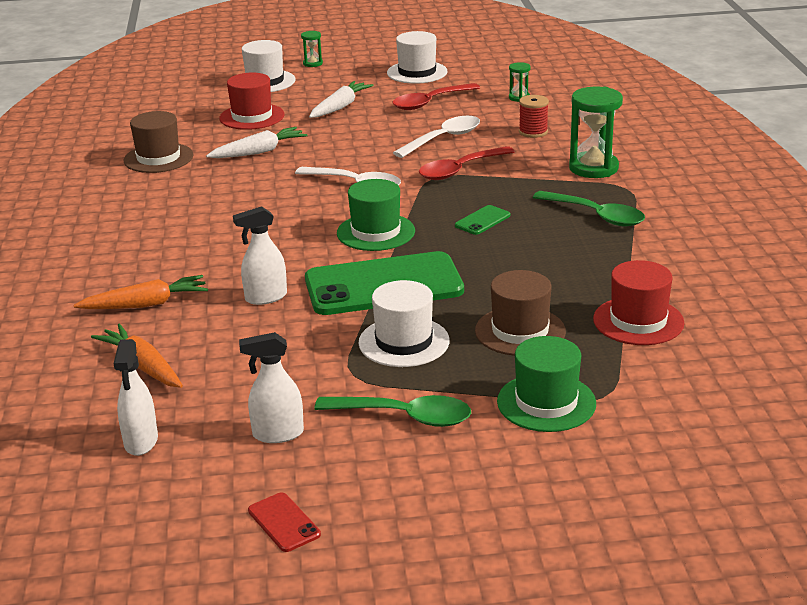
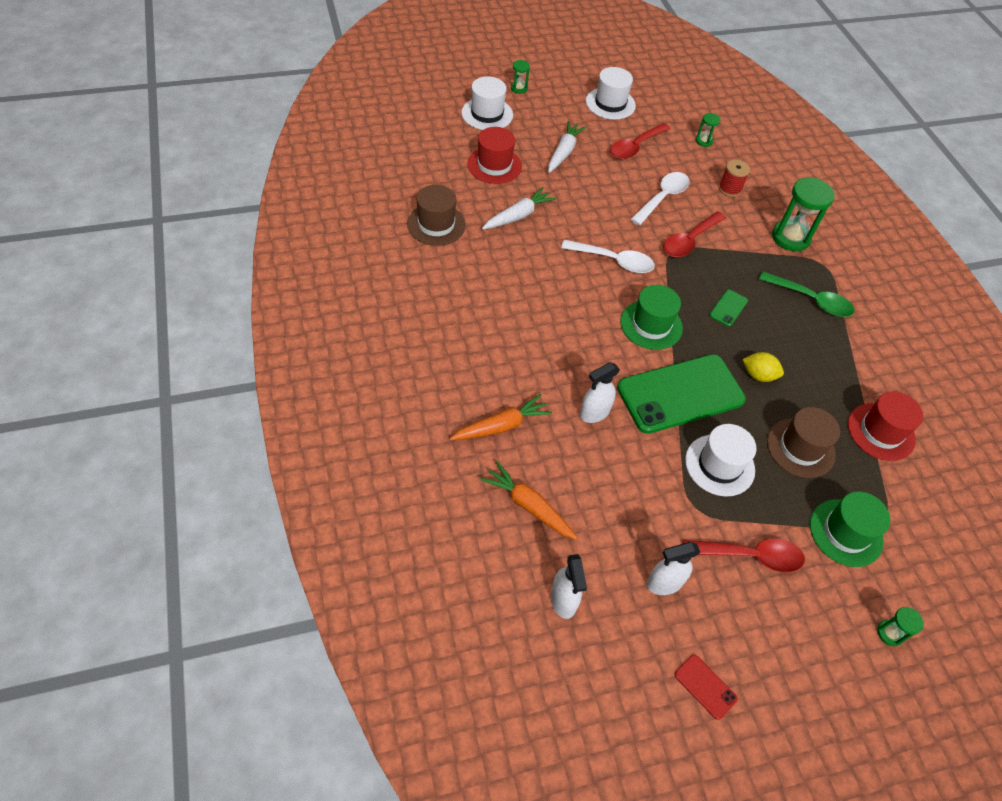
camera: 15 degrees left, 25 degrees up
(405, 417) = (750, 556): green spoon -> red spoon
(494, 273) = (758, 375): none -> yellow lemon
(565, 491) = (889, 633): none -> green hourglass

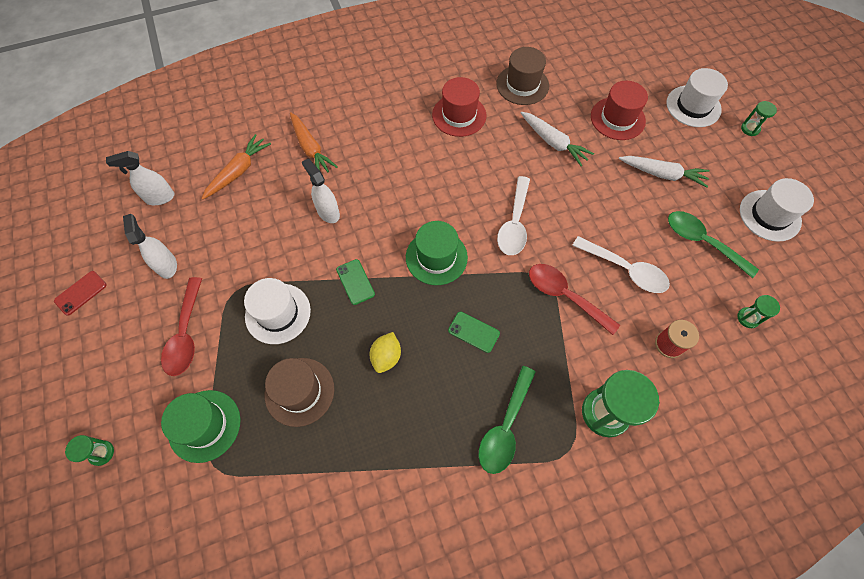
camera: 90 degrees right, 10 degrees up
(635, 147) = (702, 242): red spoon -> green spoon
(680, 394) = (355, 282): green phone -> green phone, size x0.41
(881, 431) = (324, 484): red hat -> red hat (459, 115)

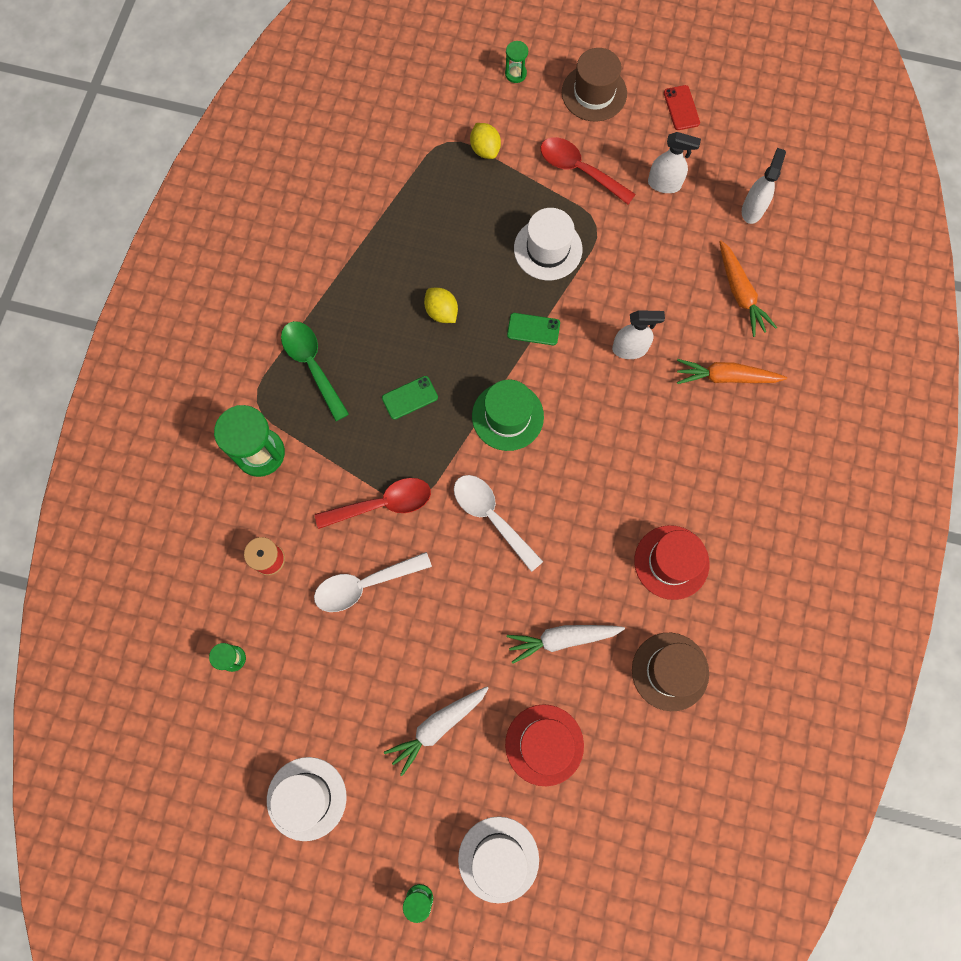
camera: 125 degrees right, 10 degrees up
(204, 425) = (485, 149): green hat -> yellow lemon
(299, 391) = (462, 229): brown hat -> brown hat (594, 93)
(702, 242) = (334, 691): green spoon -> none

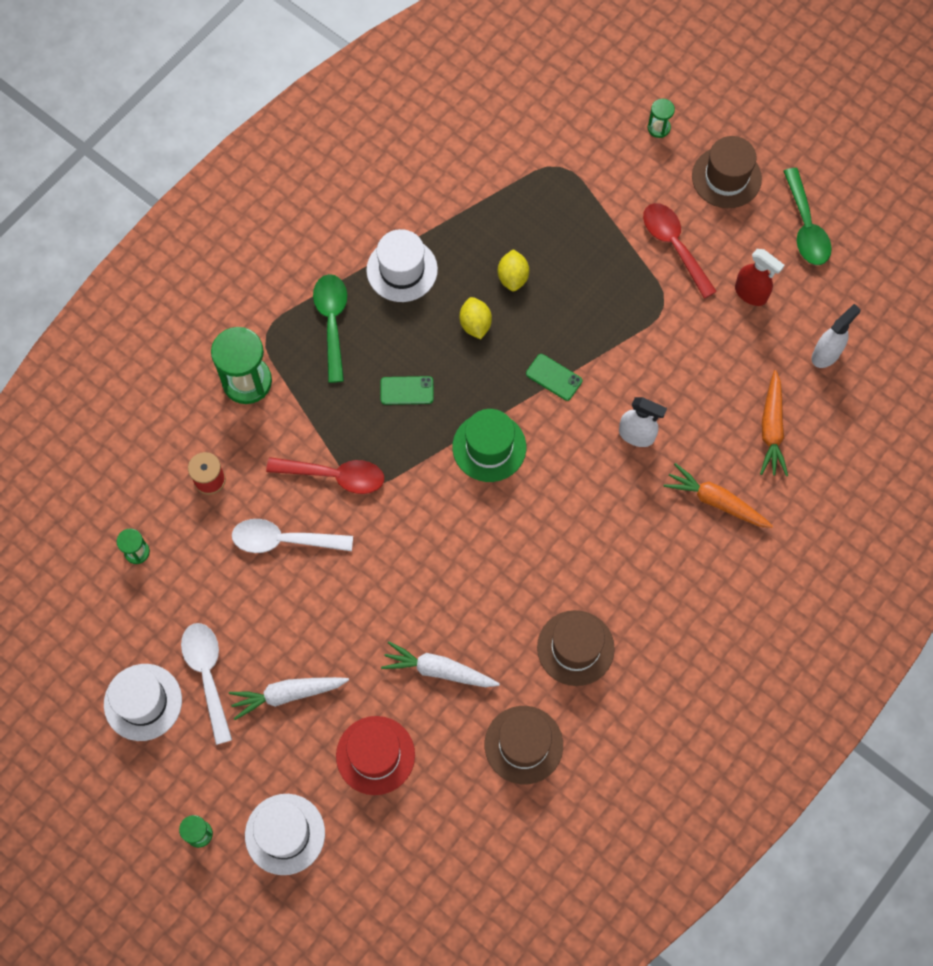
camera: 25 degrees right, 5 degrees down
(485, 149) = (592, 189): yellow lemon -> yellow lemon (513, 277)
(491, 517) = (428, 531): white spoon -> white spoon (207, 675)
(548, 249) = (605, 308): white hat -> white hat (402, 270)
(664, 184) = (751, 293): white spray bottle -> red spray bottle
(671, 562) = (575, 648): red hat -> brown hat
(681, 108) = (806, 227): red phone -> green spoon

